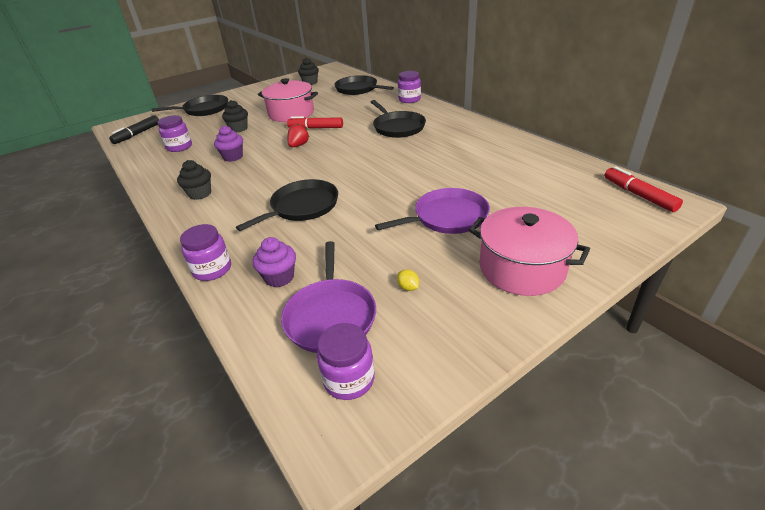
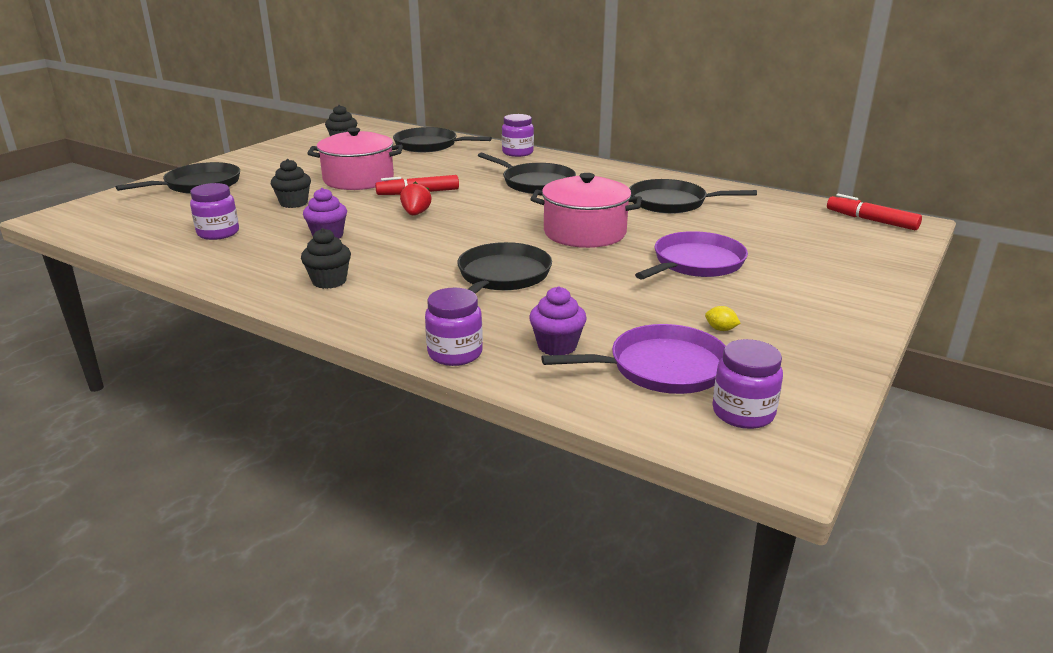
camera: 25 degrees left, 10 degrees down
(137, 134) = (113, 224): black marker -> none
(330, 316) = (661, 368): purple pan -> purple pan turned 75 degrees counterclockwise
(480, 155) = (671, 202): none -> black pan
(521, 268) = (820, 295): pink pot -> pink pot (584, 233)

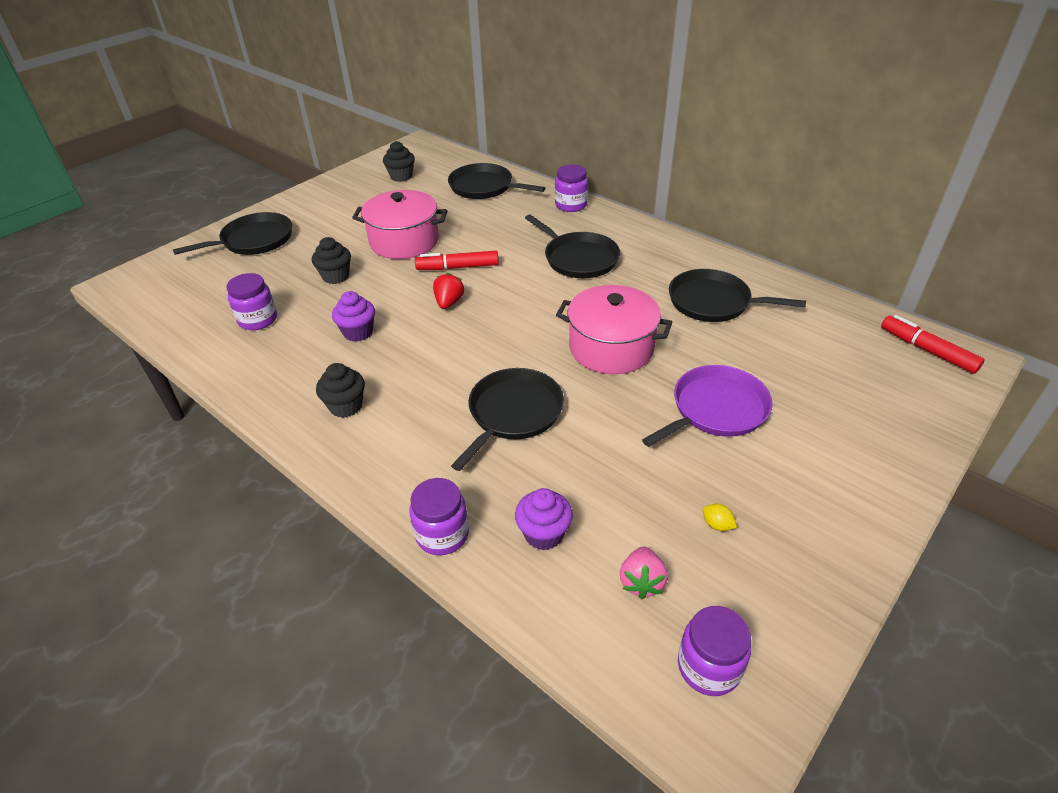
camera: 10 degrees right, 15 degrees up
(661, 368) = (641, 582): purple pan -> pink strawberry

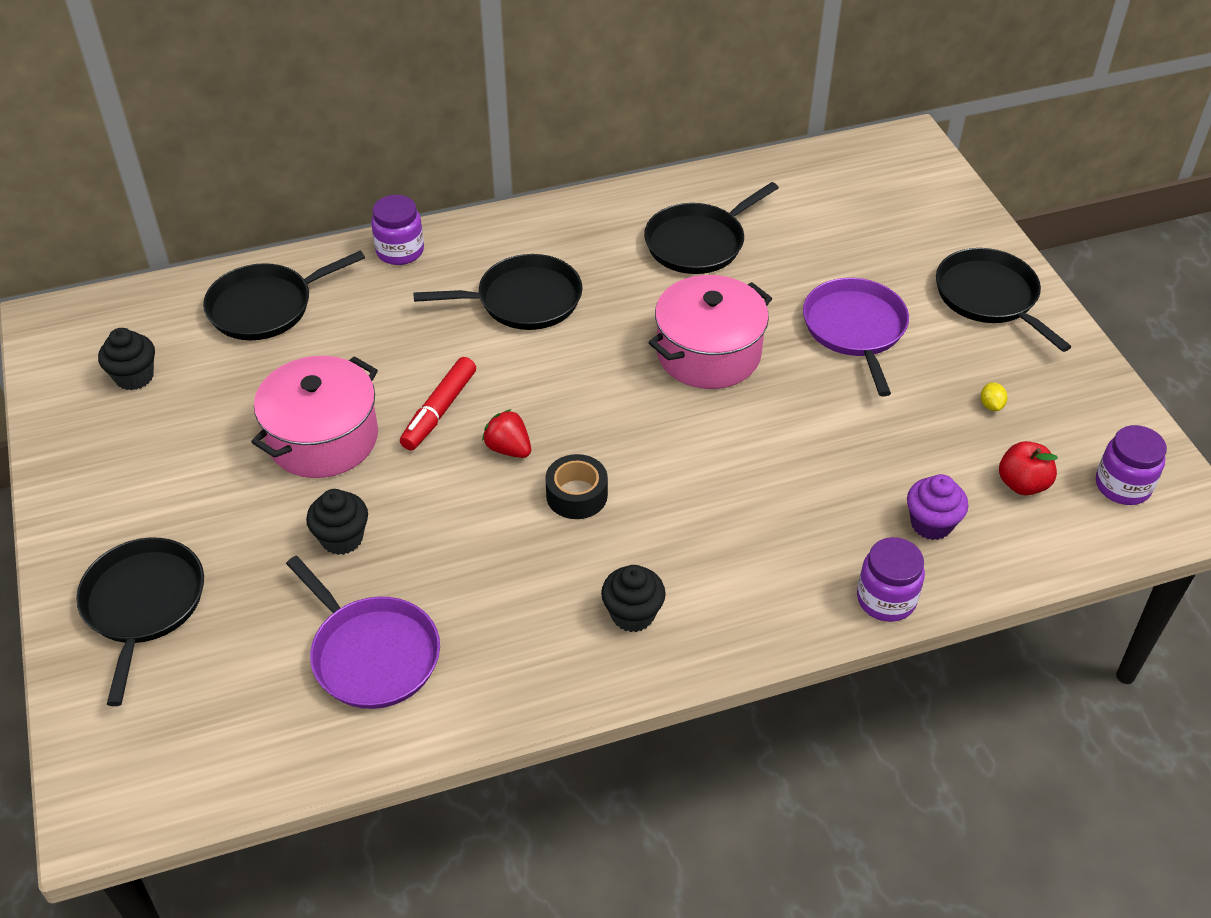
camera: 60 degrees left, 5 degrees up
(258, 320) = (372, 654): purple jar -> purple pan
(358, 332) = (495, 556): purple cupcake -> none
(431, 343) = (576, 495): none -> black tape
(513, 413) = (753, 475): black pan -> black pan (989, 297)
(641, 582) = (1022, 484): pink strawberry -> red apple
(717, 525) = (991, 405): yellow lemon -> yellow lemon turned 75 degrees counterclockwise
(927, 350) = (879, 158): red marker -> none

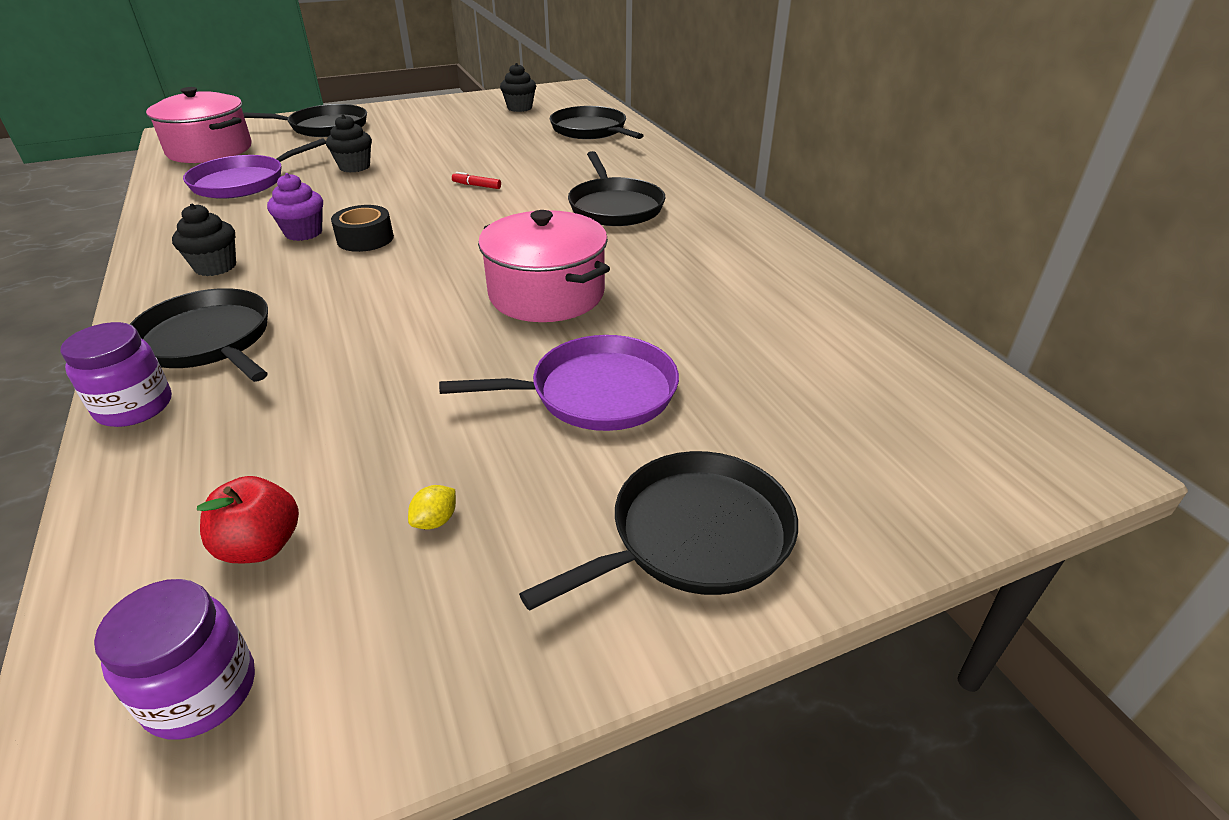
camera: 85 degrees right, 10 degrees down
(323, 438) = (454, 155): pink pot -> pink pot (210, 150)
(400, 251) = (666, 161): purple jar -> none
(439, 411) = (476, 186): red marker -> red marker, size x0.52
(508, 448) = (428, 211): red strawberry -> none
(698, 243) = (730, 284): black pan -> black pan (208, 341)
(931, 524) = (229, 447): purple cupcake -> purple cupcake (303, 233)
(991, 405) = (435, 521): yellow lemon -> yellow lemon turned 45 degrees counterclockwise

